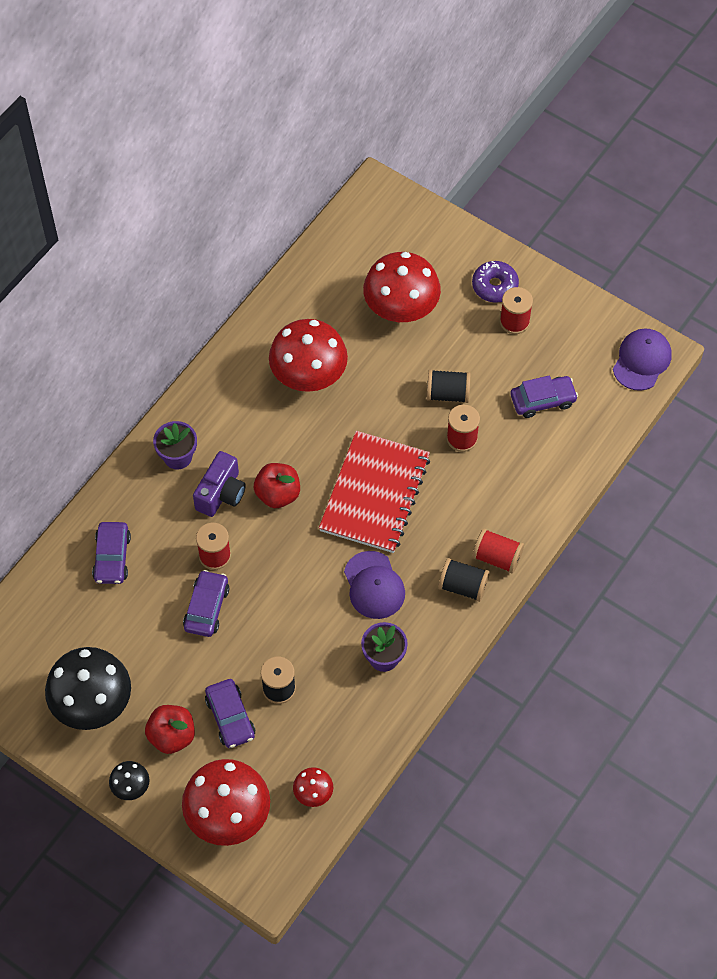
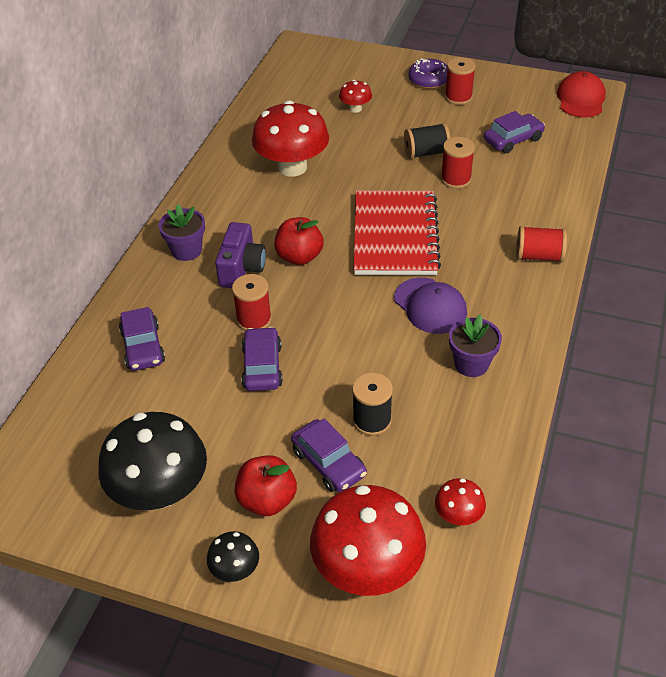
camera: 15 degrees left, 15 degrees down
(401, 308) = (355, 108): red mushroom -> red mushroom, size x0.47
(463, 586) = (519, 286): black spool -> none
(642, 360) = (581, 99): purple cap -> red cap

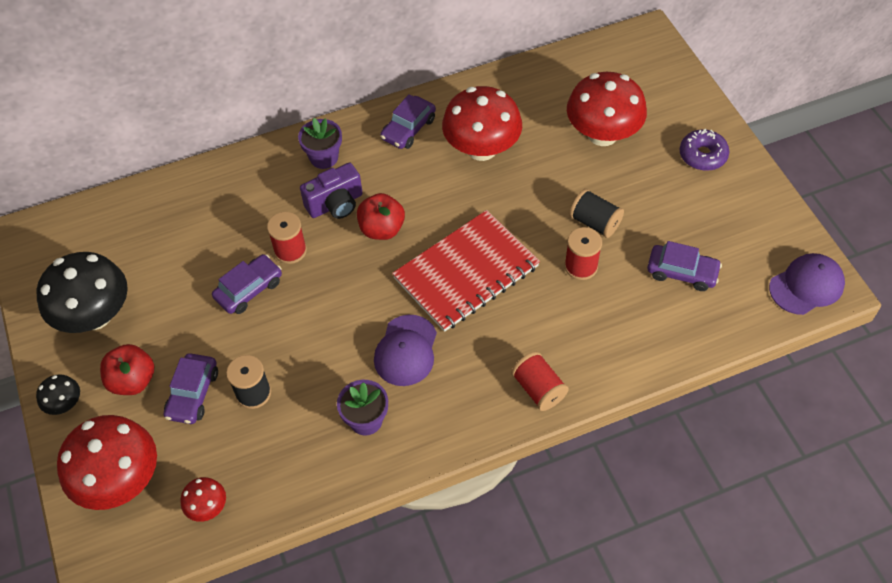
camera: 50 degrees right, 10 degrees up
(143, 347) = (208, 208): purple car -> purple car (408, 129)
(355, 108) = (602, 134): red mushroom -> red mushroom, size x2.15
(458, 97) = (701, 193): red spool -> none
(581, 99) = (806, 286): red cap -> purple cap

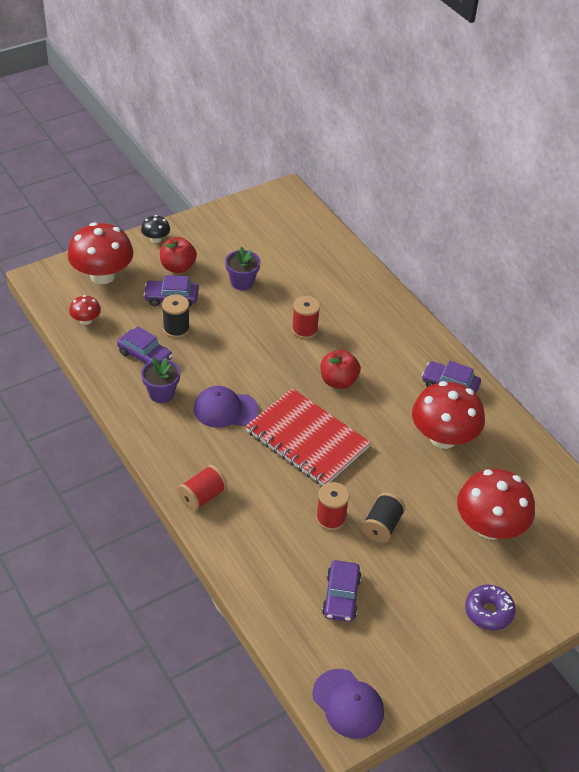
camera: 75 degrees right, 10 degrees down
(95, 315) = (227, 239): black mushroom -> none
(249, 289) = (264, 312): purple car -> purple car (145, 355)
(324, 157) = (402, 336): purple flower pot -> purple flower pot (242, 282)
(335, 204) = (356, 350): purple camera -> none

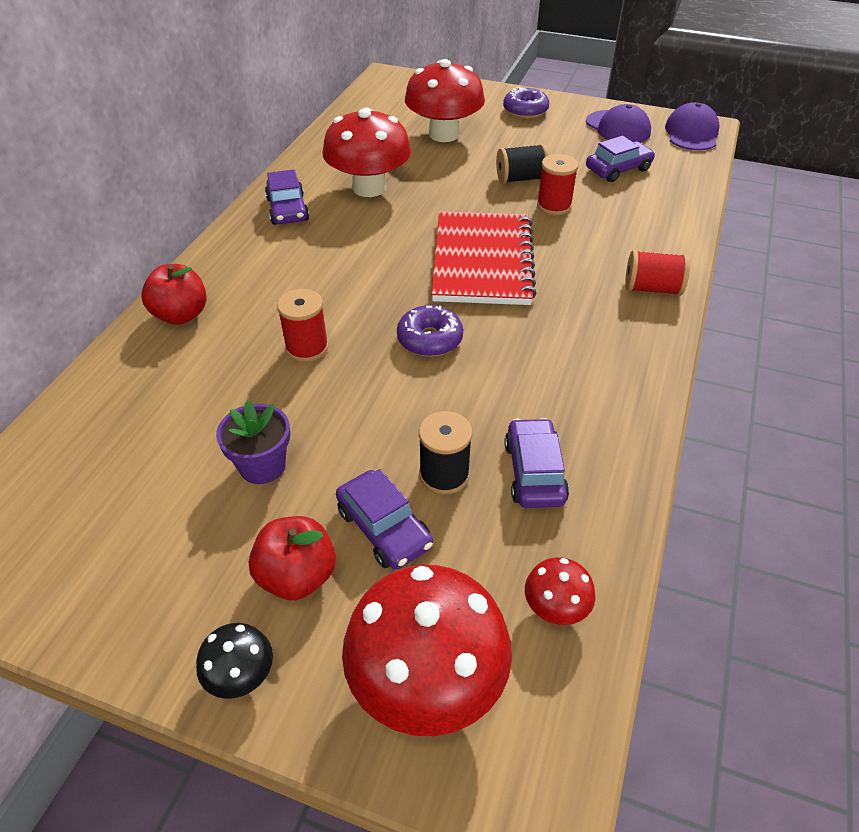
camera: 125 degrees left, 0 degrees up
(161, 393) = (572, 409): purple flower pot -> none
(225, 409) = (522, 339): purple cap -> purple cap (618, 128)
(263, 375) = (430, 339): none -> purple donut
(338, 381) = (369, 280): red apple -> red apple (181, 315)

